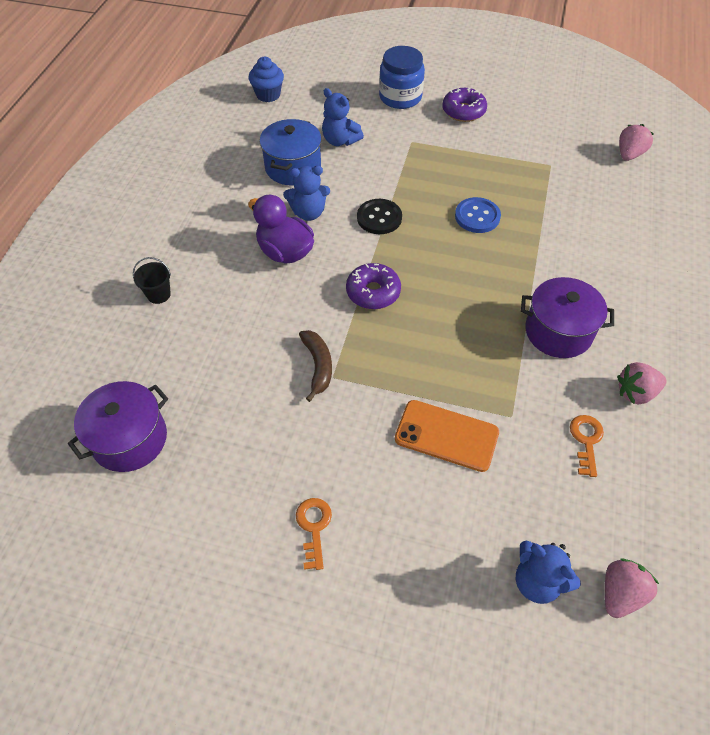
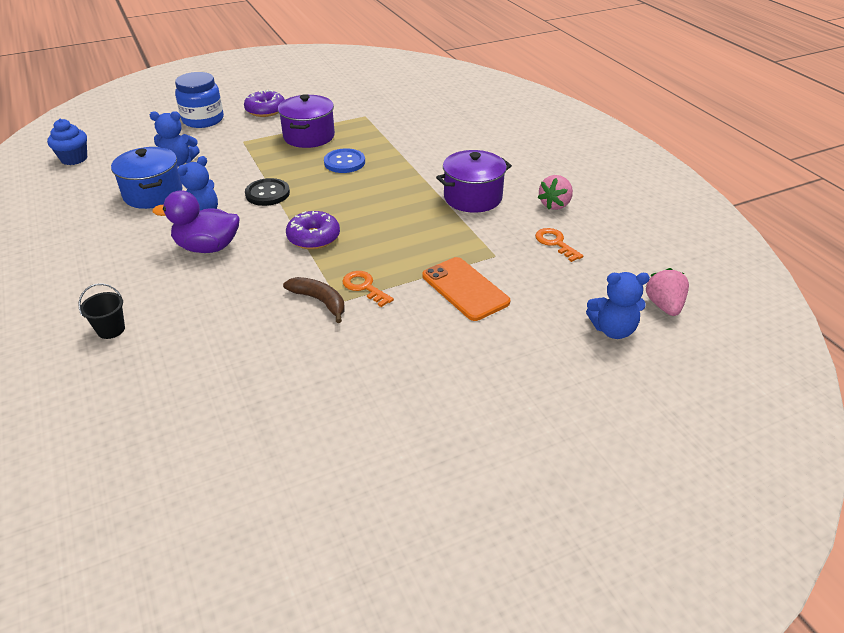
camera: 40 degrees left, 15 degrees down
(129, 439) = (197, 441): purple pot -> purple pot (309, 136)
(314, 527) = (431, 397): orange key -> orange key (364, 287)
(446, 436) = (465, 289): orange phone -> orange phone turned 75 degrees clockwise
(629, 154) = (411, 92): pink strawberry -> none

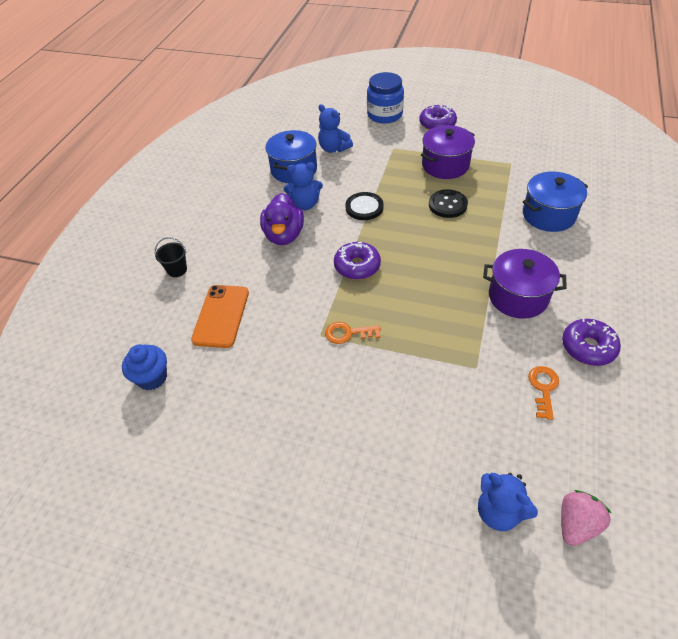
camera: 45 degrees right, 10 degrees up
(74, 159) = (276, 116): blue cupcake -> blue cupcake (152, 378)
(207, 247) = (284, 235): purple duck -> purple duck turned 135 degrees counterclockwise
(320, 301) = (308, 326): brown banana -> none
(344, 162) = (447, 205): blue button -> black button
(364, 287) = (348, 333): orange key -> orange key turned 90 degrees counterclockwise
(434, 138) = (548, 215): none -> blue pot
(465, 289) = (418, 384): orange phone -> orange phone (221, 316)
(555, 204) = (588, 347): pink strawberry -> purple donut

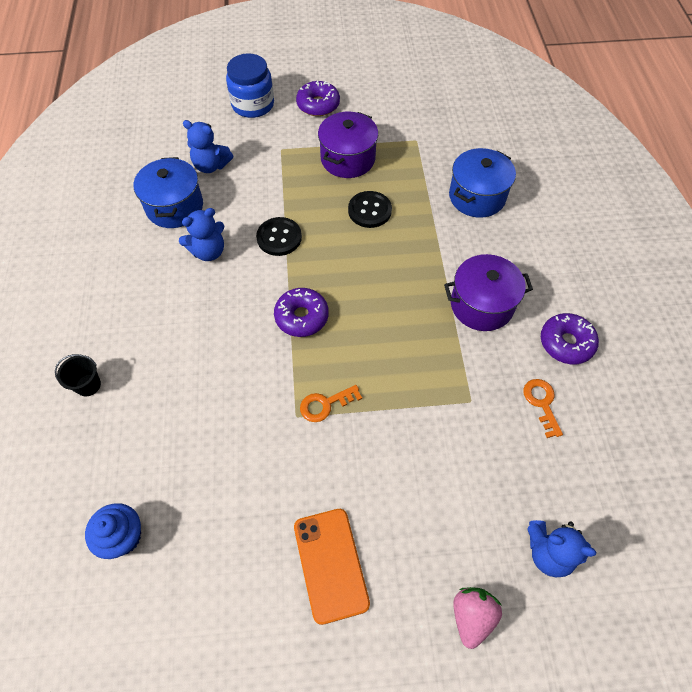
camera: 25 degrees left, 10 degrees up
(221, 316) = (171, 429): orange phone -> orange phone (330, 564)
(284, 235) = (200, 300): purple duck -> none
(576, 524) = (619, 537): pink strawberry -> pink strawberry (472, 616)

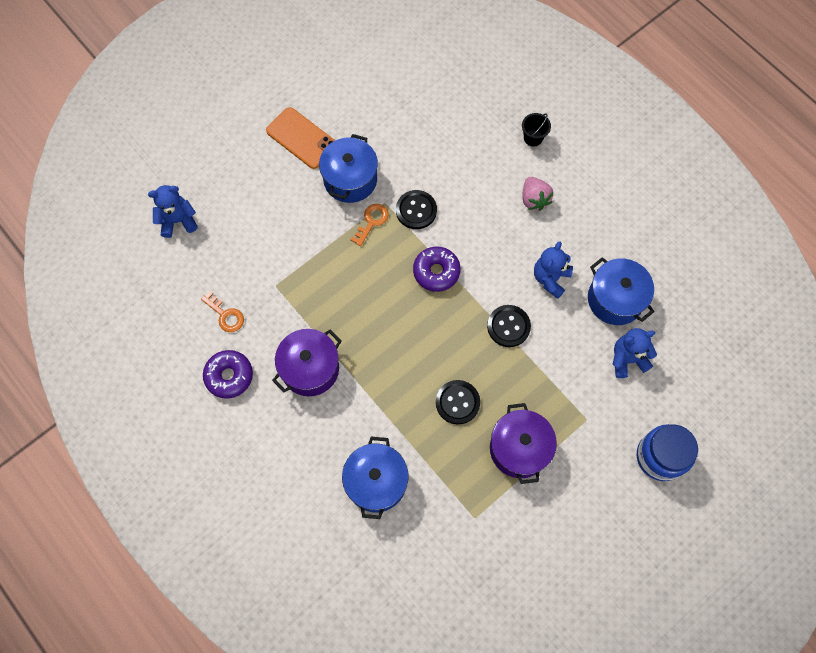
camera: 145 degrees right, 10 degrees up
(123, 537) = (428, 81): blue cupcake -> none
(271, 387) = (416, 210): none -> black button
(312, 468) = (350, 179): none -> blue pot
(318, 105) = (600, 500): purple donut -> none
(472, 616) = (207, 161): pink strawberry -> pink strawberry (534, 199)

